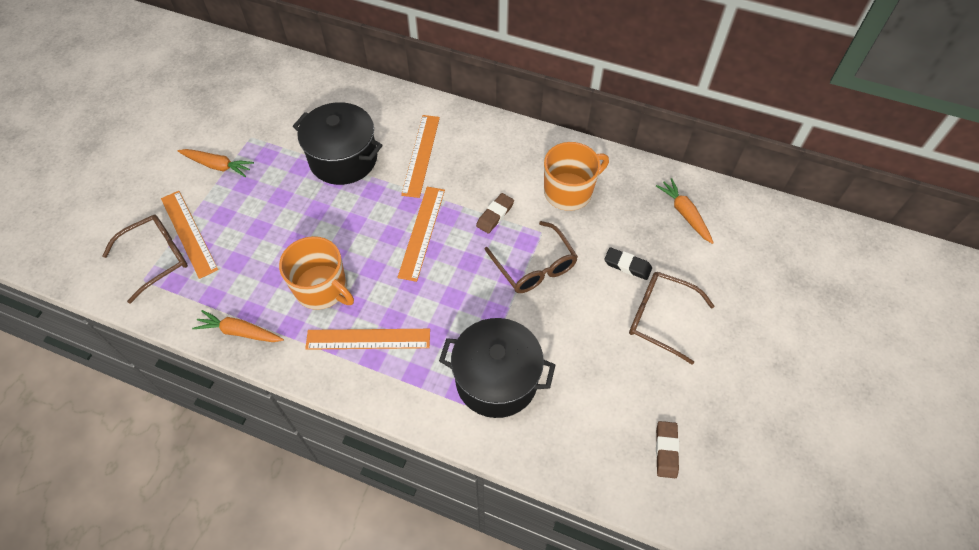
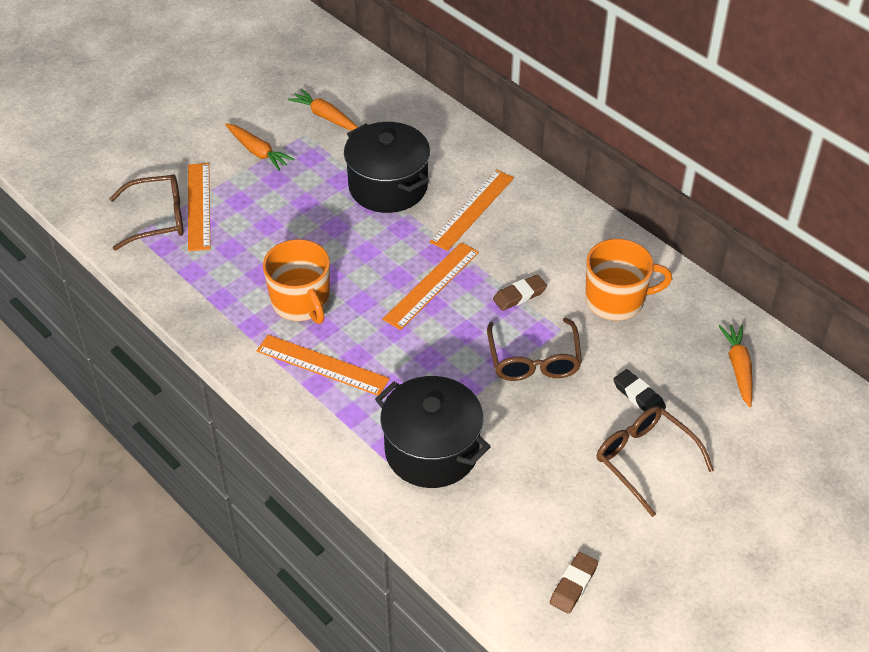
camera: 25 degrees right, 10 degrees down
(240, 332) = (202, 313): orange carrot -> orange carrot (325, 117)

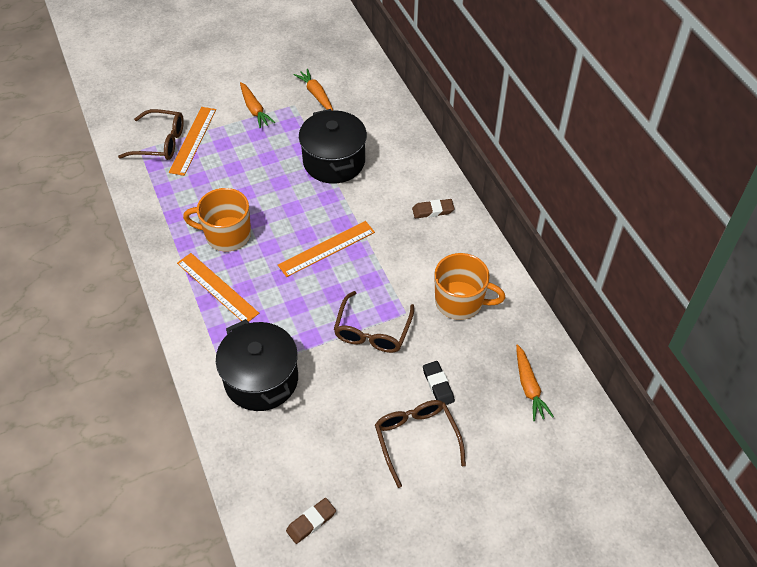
camera: 20 degrees right, 5 degrees up
(301, 302) = (227, 235): orange mug -> orange mug turned 105 degrees clockwise
(472, 209) = (387, 196): orange ruler -> none
(519, 295) = (388, 276): brown eraser -> brown eraser (433, 211)
(738, 368) = (529, 387): orange carrot -> orange carrot turned 150 degrees clockwise

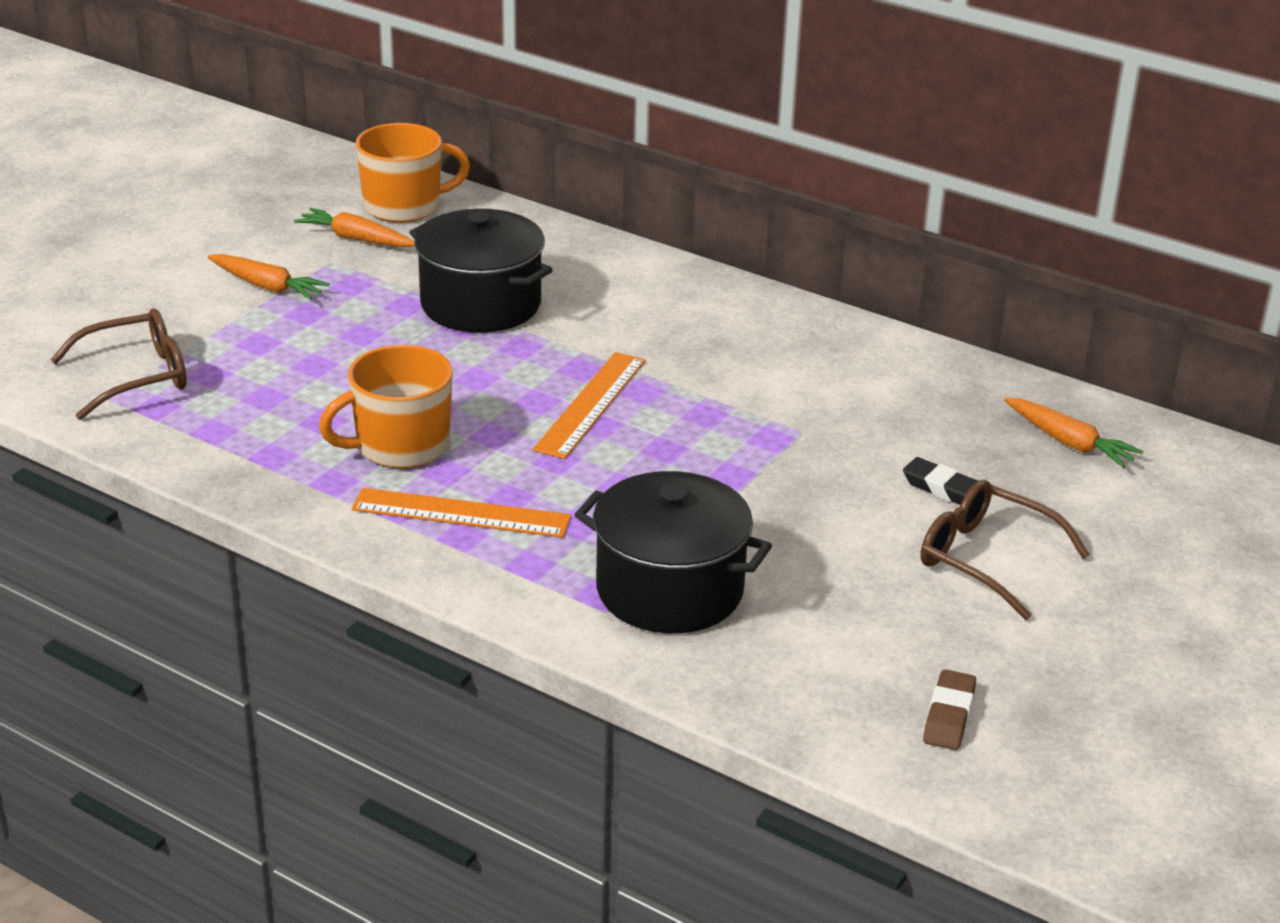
camera: 35 degrees left, 20 degrees down
(193, 140) = (197, 355): orange ruler -> none
(372, 331) = (777, 469): brown glasses -> none
(433, 211) = (705, 308): brown eraser -> none
(460, 301) = (865, 390): orange mug -> orange mug (404, 206)

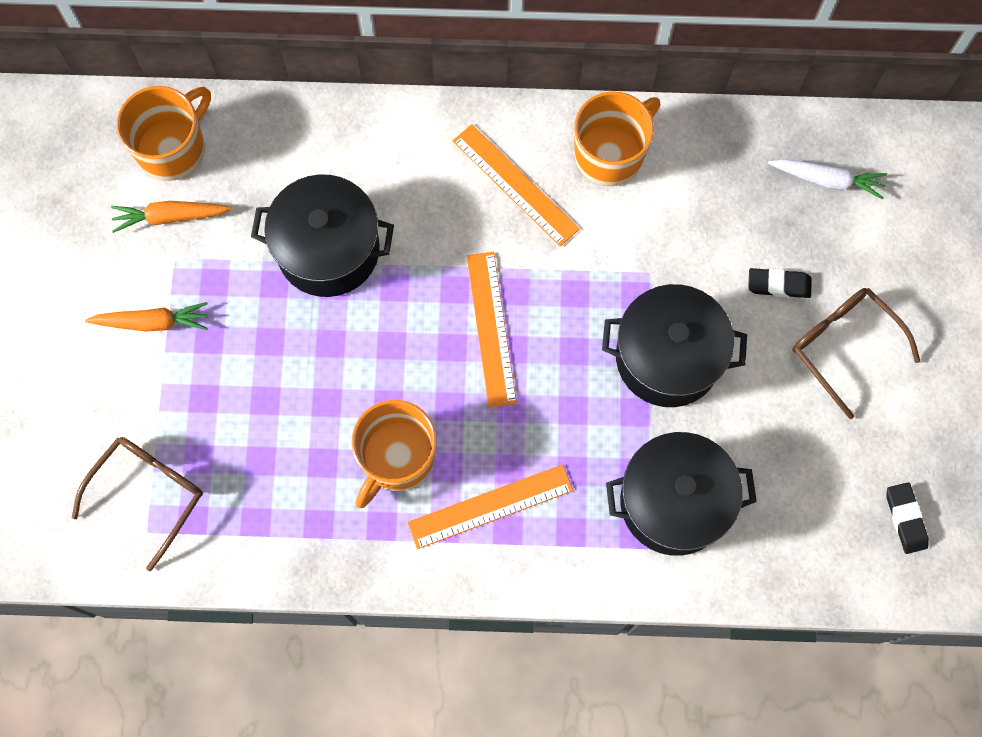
camera: 30 degrees left, 40 degrees up
(711, 331) = (515, 185): none -> orange ruler
(765, 491) = (667, 357): none -> black pot
(833, 346) = (610, 154): none -> orange mug
(949, 715) = (905, 519): brown eraser -> black eraser
(986, 559) = (844, 346): brown glasses -> brown glasses turned 45 degrees clockwise
(1069, 442) = (827, 180): orange carrot -> white carrot

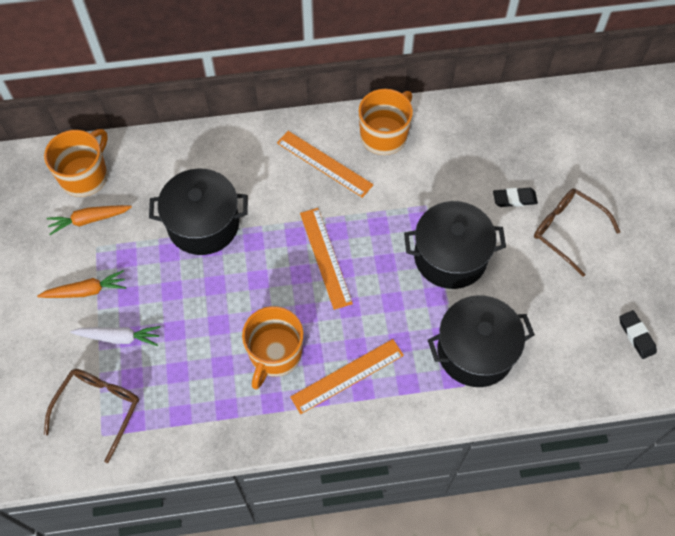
camera: 10 degrees left, 10 degrees down
(827, 180) = (531, 130): white carrot -> white carrot (119, 337)

